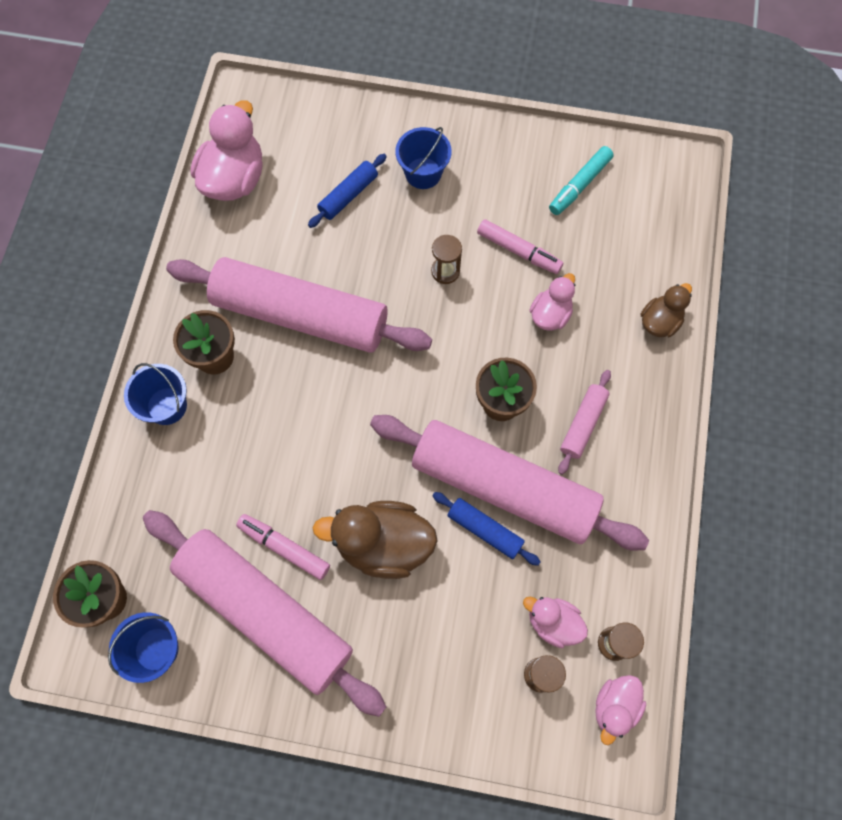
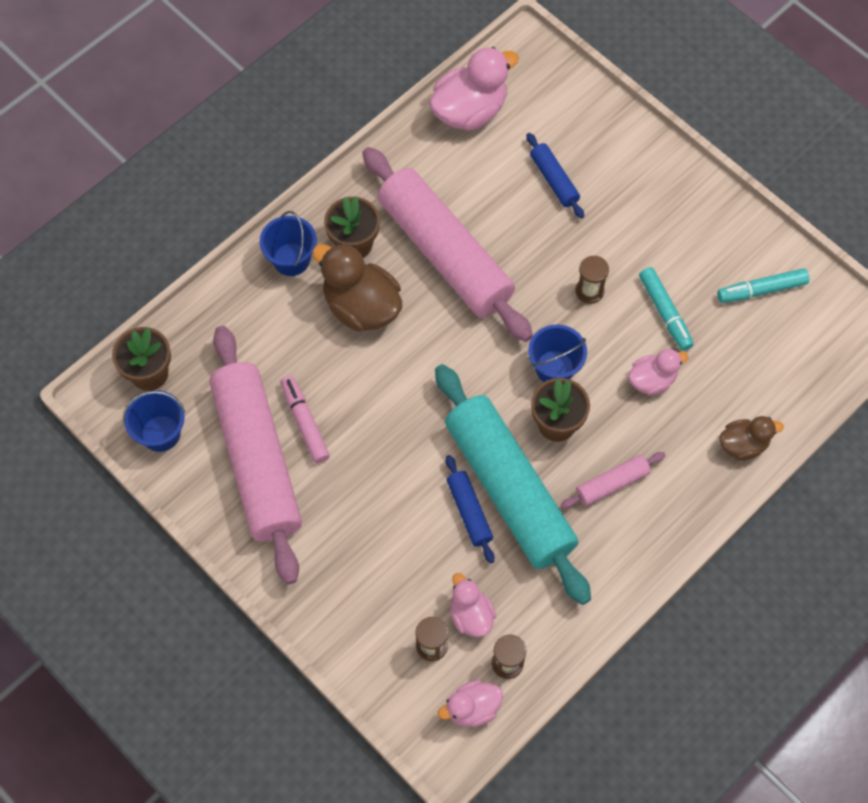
camera: 35 degrees right, 5 degrees down
(348, 195) = (554, 180): blue rolling pin -> blue rolling pin turned 75 degrees clockwise
(383, 544) = (382, 469): brown duck -> brown duck (361, 307)
(423, 173) = (631, 199): blue bucket -> blue bucket (554, 368)
(504, 487) = (509, 489): pink rolling pin -> turquoise rolling pin
(518, 251) = (665, 312): pink marker -> turquoise marker

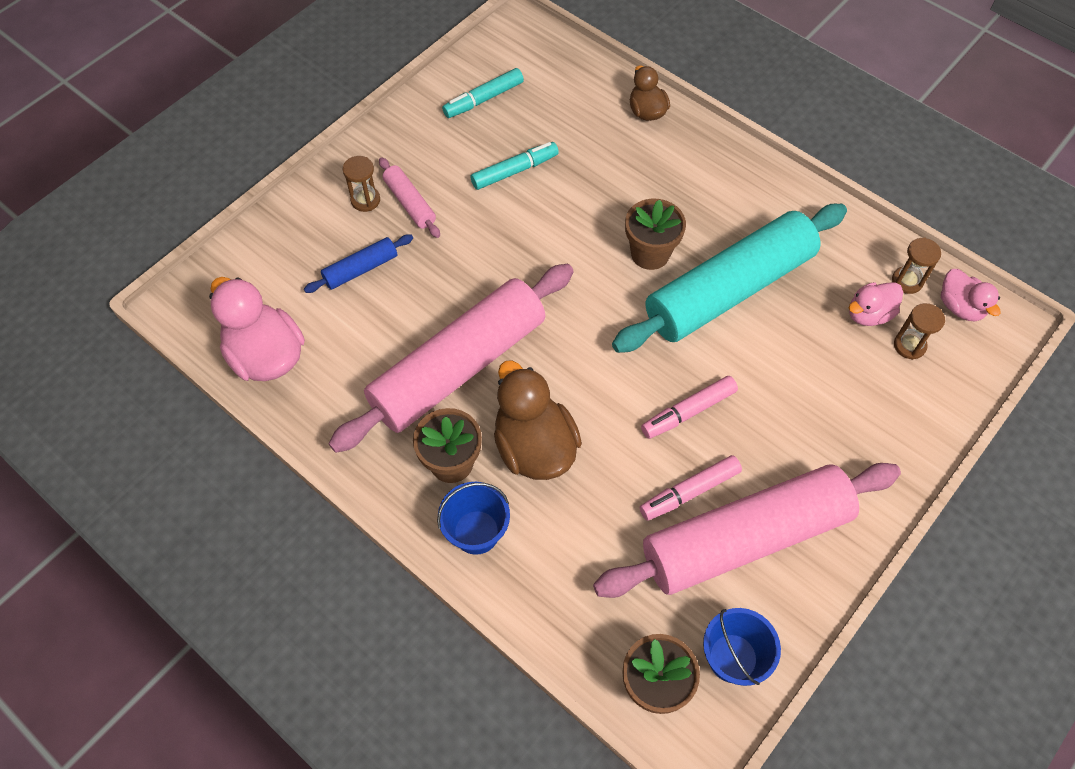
camera: 95 degrees left, 5 degrees down
(361, 307) = (534, 447): brown duck -> brown duck turned 120 degrees clockwise
(381, 433) = (688, 412): none -> pink marker
(469, 512) = (760, 323): blue rolling pin -> none
(554, 368) = (587, 258): blue bucket -> none
(589, 291) = (495, 232): brown hourglass -> brown hourglass (365, 200)
(612, 484) = (705, 207): pink rolling pin -> pink rolling pin (410, 203)
(652, 380) = (590, 179): pink duck -> none
(761, 290) = (483, 99): turquoise marker -> turquoise marker turned 75 degrees clockwise

